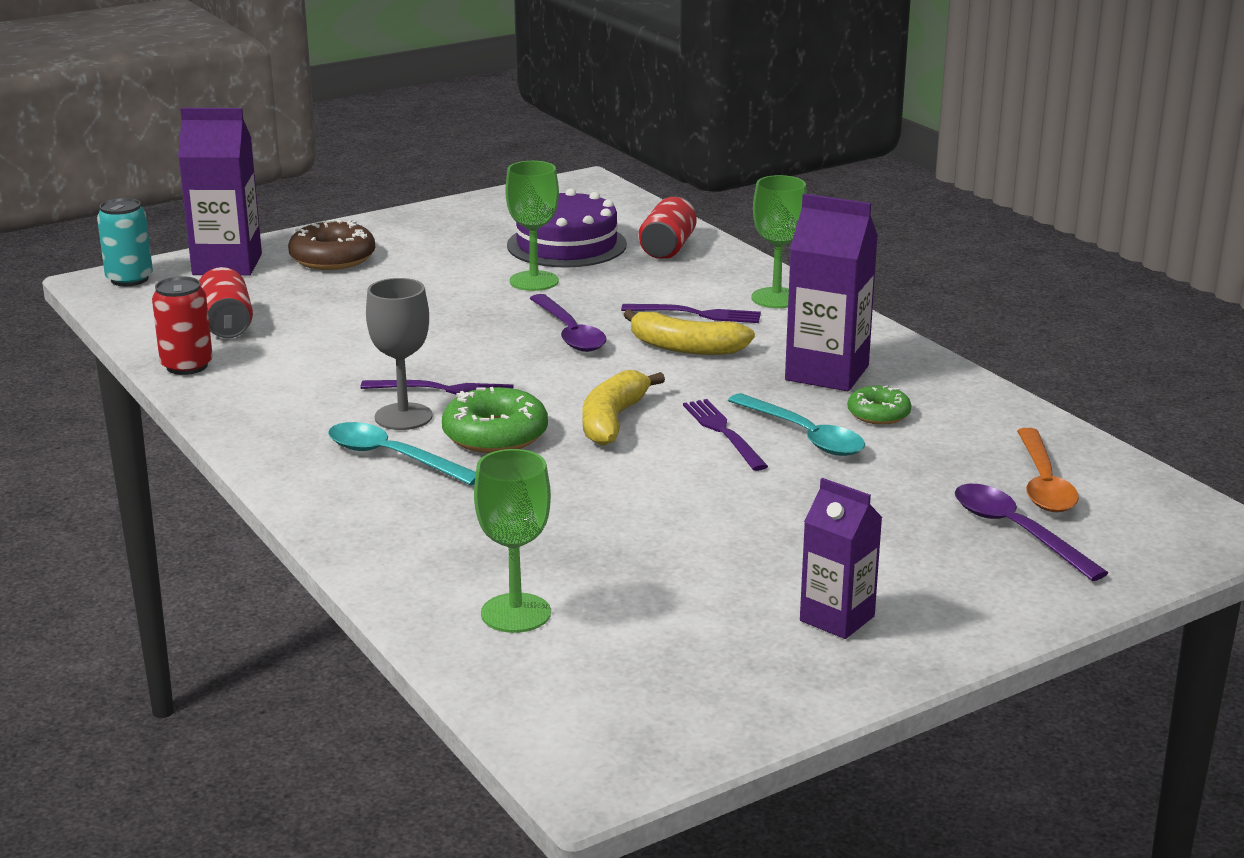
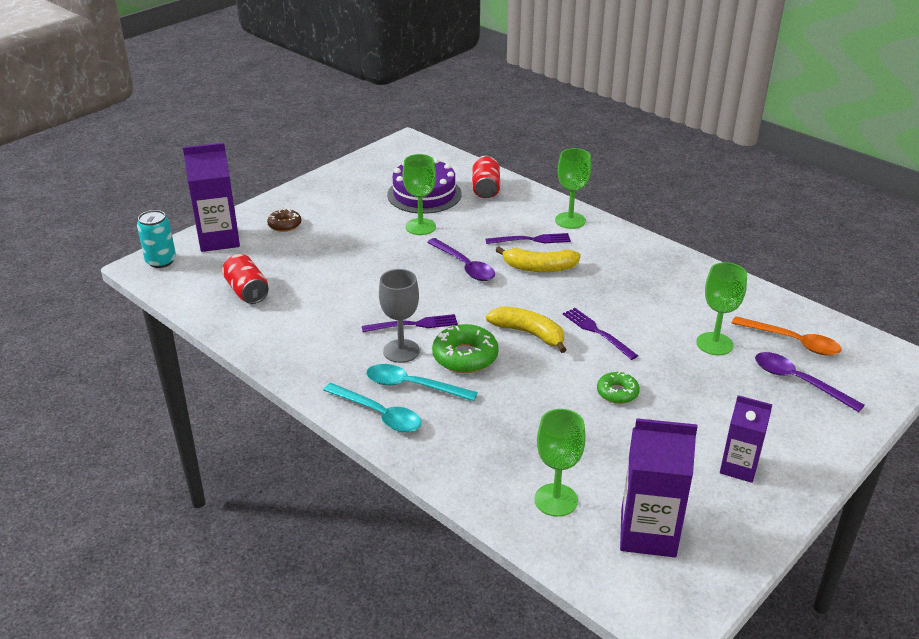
camera: 15 degrees left, 10 degrees up
(187, 366) = (240, 330): red can -> none
(332, 258) = (284, 225): brown donut -> brown donut, size x0.61
(613, 421) = (528, 333): yellow banana -> yellow banana turned 120 degrees clockwise
(804, 435) = (644, 327): turquoise spoon -> turquoise spoon (378, 414)
(827, 373) = (630, 275): purple carton -> purple carton (648, 533)
(878, 414) = (676, 303): green donut -> green donut (617, 392)
(906, 469) = (714, 344): none -> green goblet
(1043, 483) = (792, 342): orange spoon -> orange spoon turned 45 degrees counterclockwise

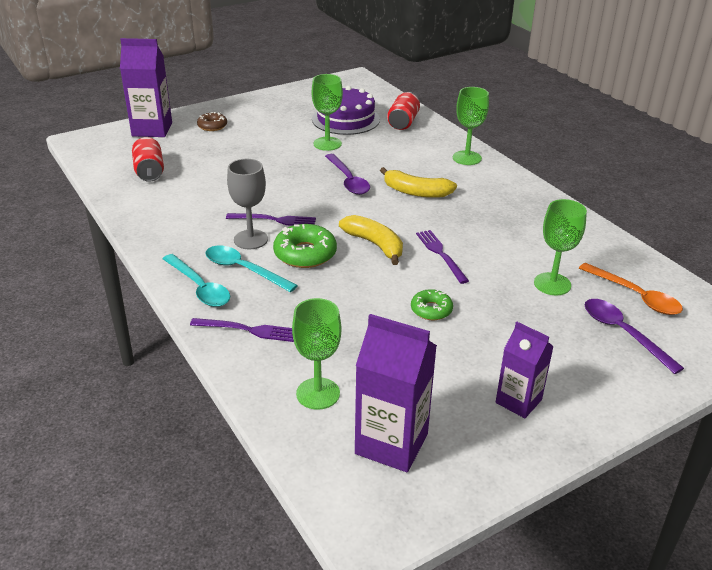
camera: 15 degrees right, 0 degrees up
(161, 261) = (95, 138): turquoise can -> none
(531, 240) = (421, 168): purple fork -> purple fork (248, 330)

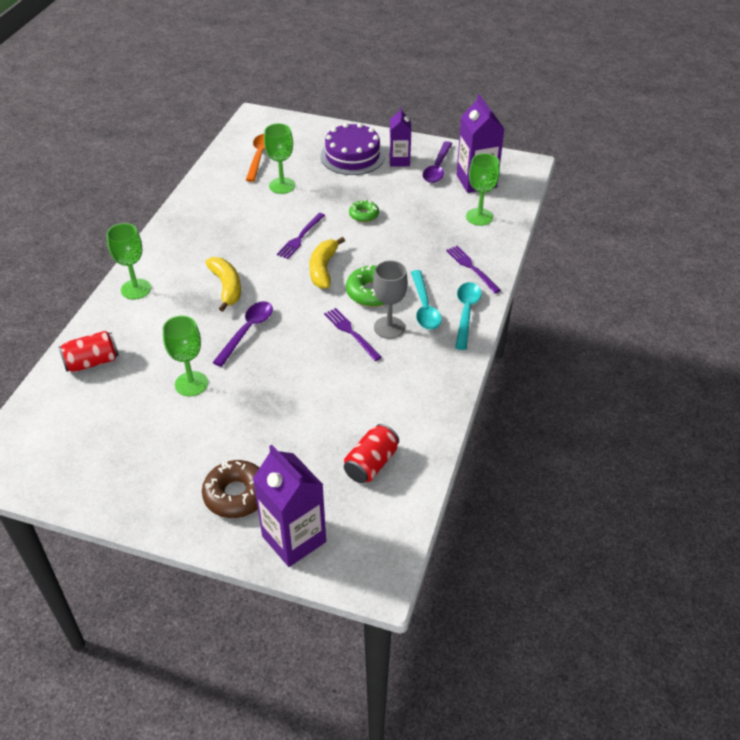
camera: 130 degrees left, 10 degrees up
(212, 126) = (236, 495): brown donut -> brown donut, size x1.64
(345, 119) = (122, 405): purple cake -> purple cake (352, 156)
(623, 333) = (302, 150): purple spoon -> purple spoon (437, 168)

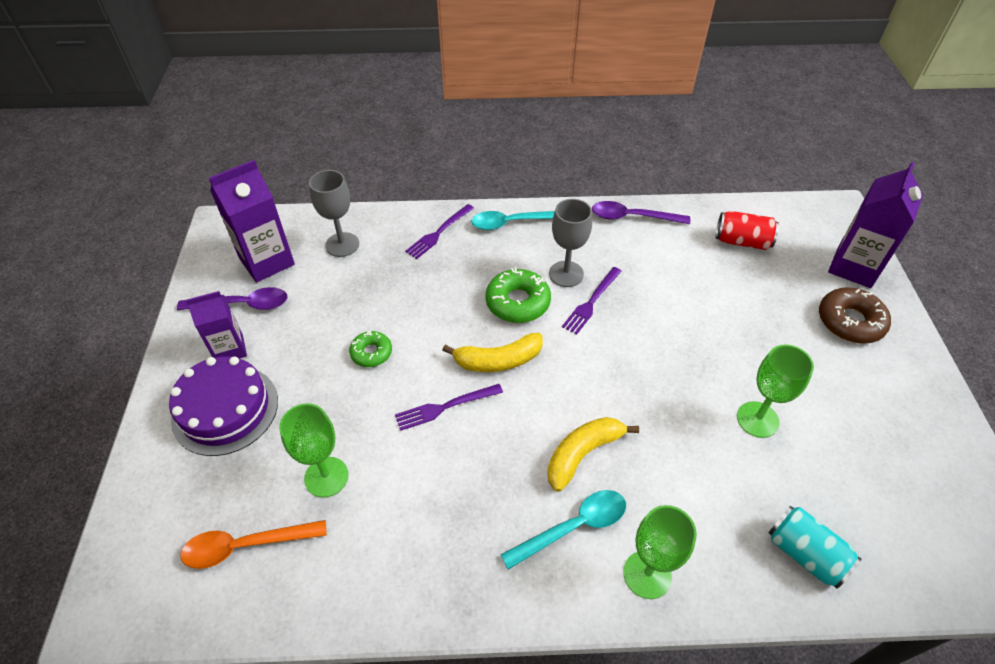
camera: 110 degrees left, 5 degrees up
(92, 362) = (805, 553): red can -> turquoise can
(247, 331) = (645, 398): purple spoon -> purple spoon (632, 217)
(300, 237) = (445, 407): purple fork -> purple fork turned 150 degrees clockwise
(424, 307) = (520, 254): turquoise spoon -> turquoise spoon (573, 527)
(479, 217) = (342, 244): green goblet -> grey goblet

